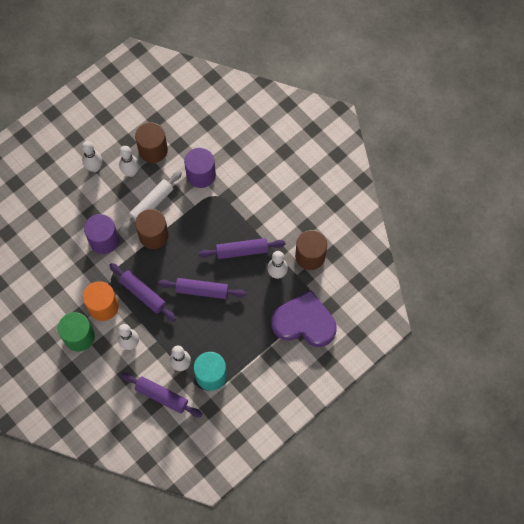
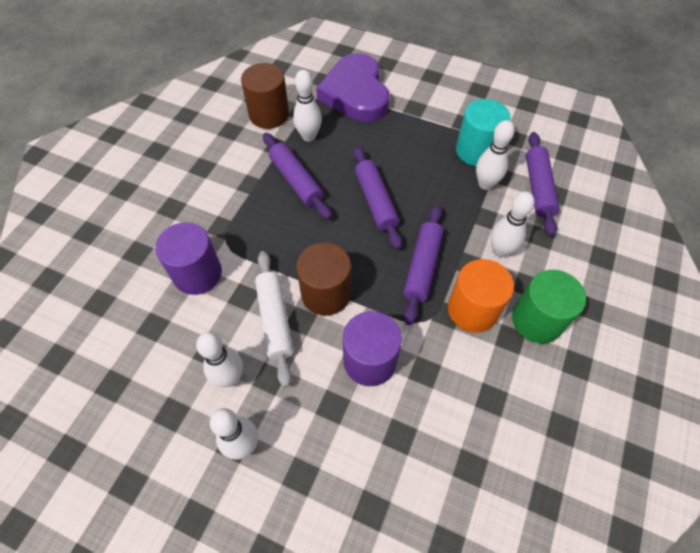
camera: 115 degrees left, 10 degrees down
(151, 204) = (275, 320): white rolling pin -> white rolling pin turned 60 degrees clockwise
(153, 150) = (175, 362): brown cylinder -> none

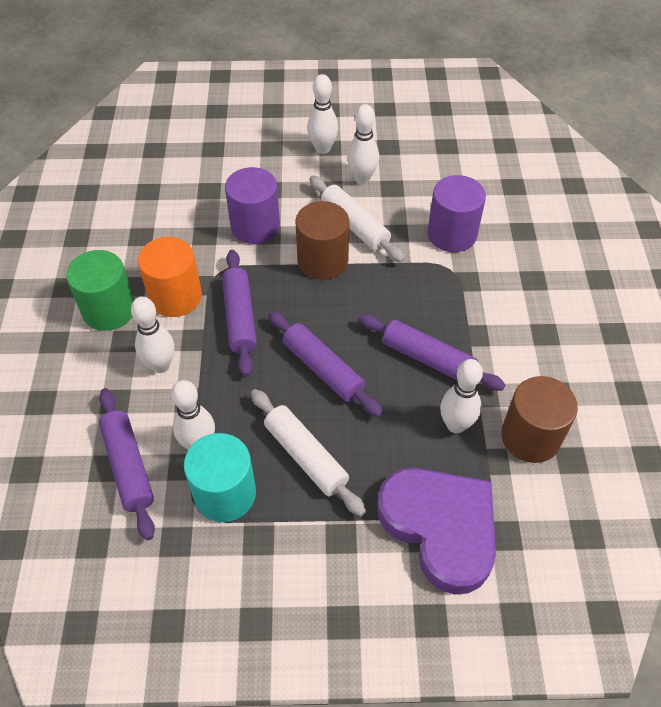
camera: 155 degrees right, 5 degrees down
(415, 153) = (306, 456): none -> white rolling pin

